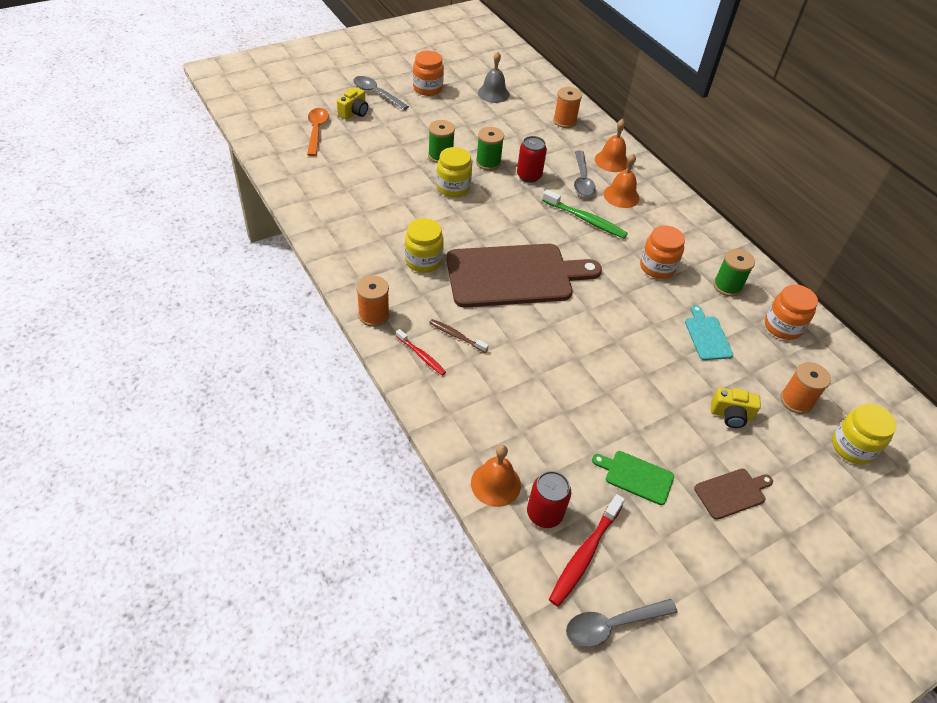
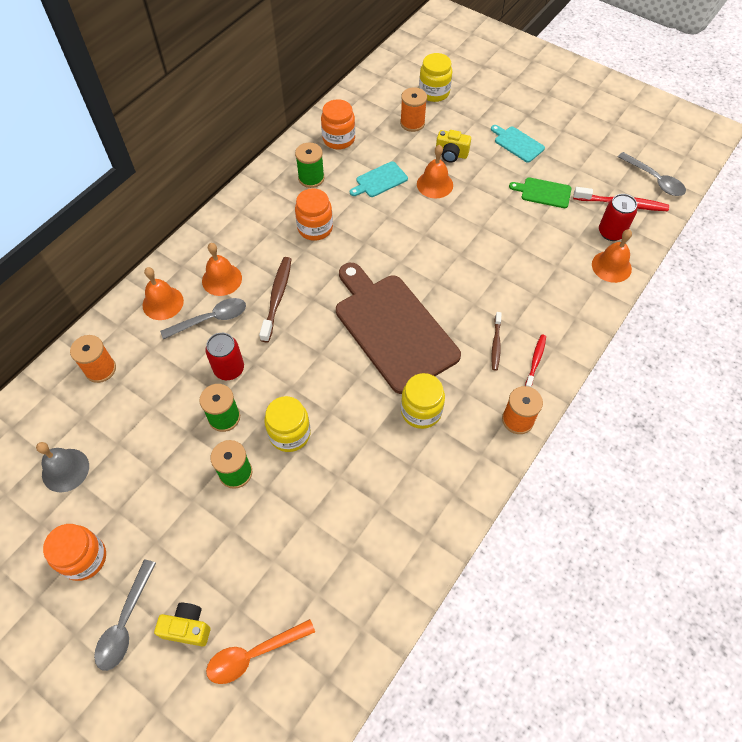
camera: 110 degrees left, 10 degrees up
(585, 219) = (277, 298): green toothbrush -> brown toothbrush
(636, 476) = (543, 192): green cutting board -> green cutting board turned 105 degrees clockwise
(685, 379) = (434, 184): none -> orange bell
(731, 415) = (451, 154): yellow camera -> yellow camera turned 120 degrees clockwise
(732, 492) = (517, 143): brown cutting board -> turquoise cutting board

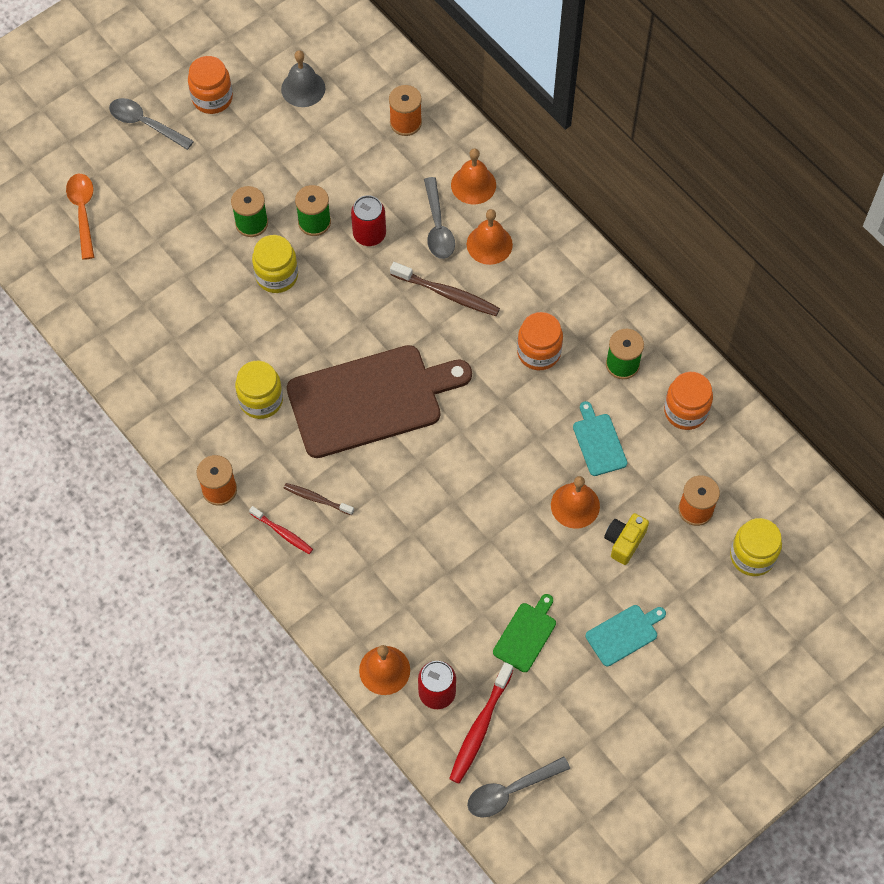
camera: 105 degrees right, 5 degrees up
(187, 627) = (123, 167): yellow camera -> none

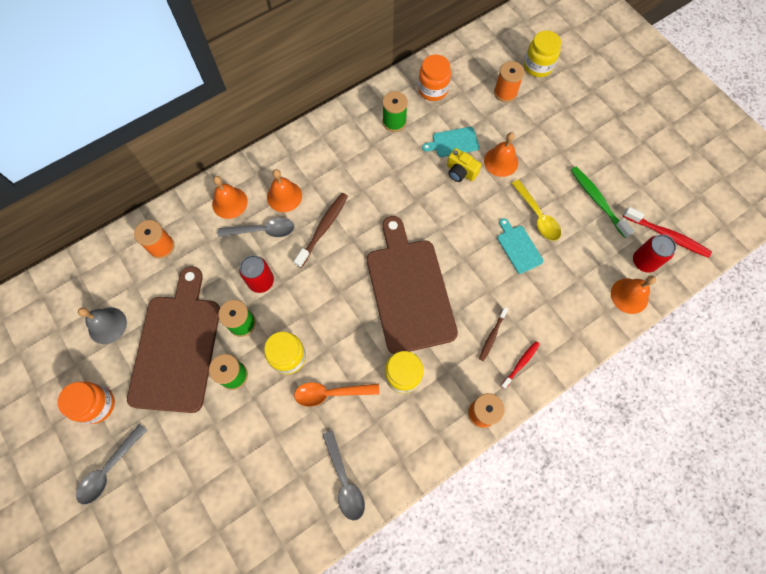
camera: 85 degrees left, 5 degrees up
(83, 212) = (194, 533): orange spoon -> orange spoon (331, 393)
(282, 161) = (177, 347): none -> brown cutting board
(493, 554) = (537, 216): none -> yellow spoon
(511, 791) = (710, 220): grey spoon -> grey spoon (344, 481)
(526, 634) = (597, 201): green cutting board -> green toothbrush
(538, 352) = (379, 172): orange jar -> none
(624, 542) = (528, 135): yellow camera -> yellow camera (460, 172)
(624, 634) = (594, 142): turquoise cutting board -> turquoise cutting board (518, 247)

